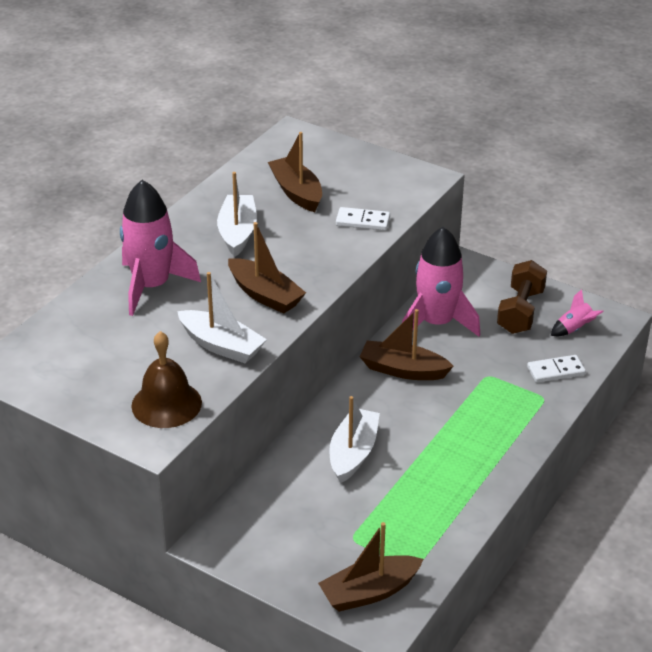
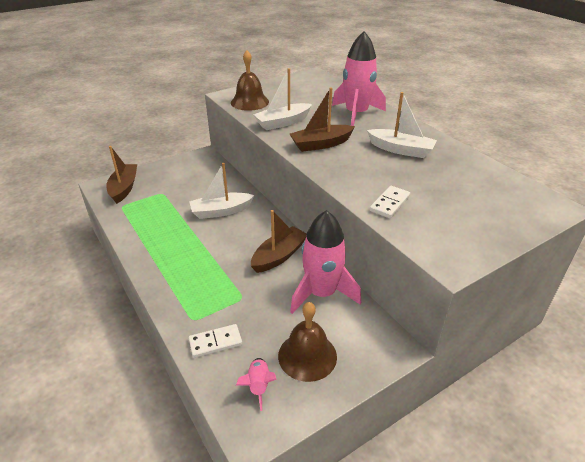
camera: 115 degrees right, 0 degrees up
(296, 192) = (448, 184): brown boat -> none
(353, 453) = (221, 211): white boat -> white boat turned 120 degrees clockwise
(520, 311) = (307, 356): brown dumbbell -> brown bell
(556, 371) = (215, 342): white domino -> white domino turned 60 degrees clockwise

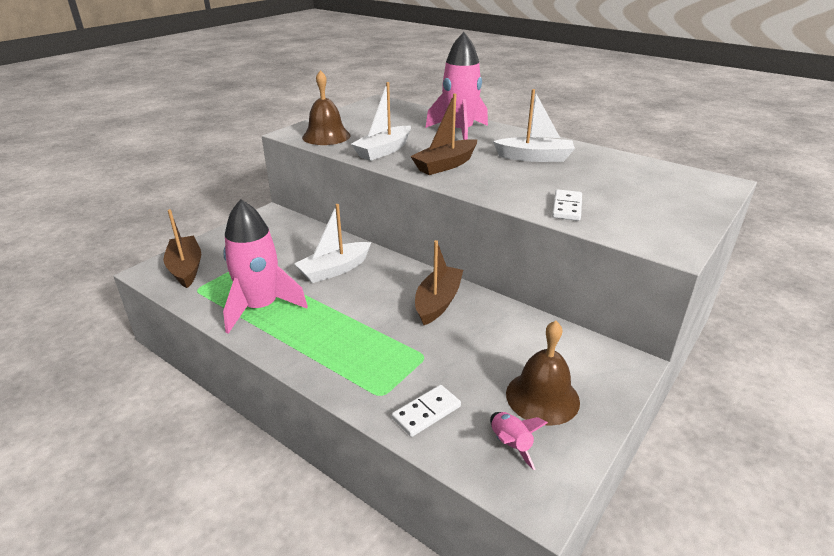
camera: 20 degrees left, 5 degrees down
(321, 293) = (512, 329): pink rocket -> pink rocket (261, 307)

